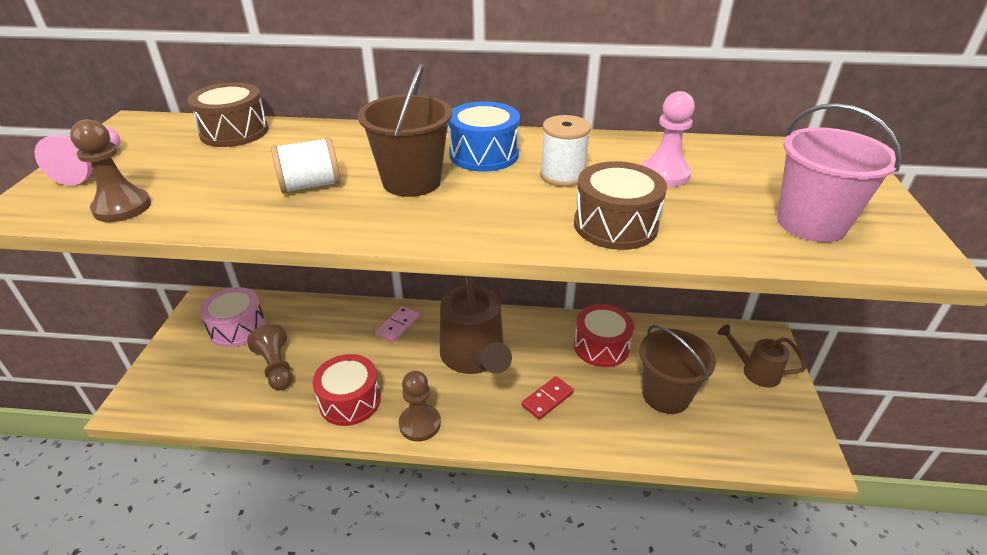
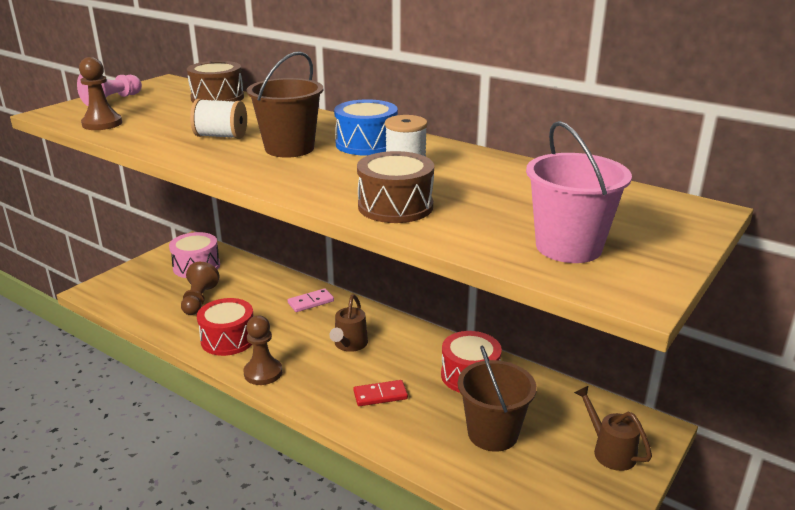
camera: 30 degrees right, 10 degrees down
(474, 358) = (349, 345): brown watering can -> brown watering can, size x0.53
(665, 174) = (493, 187): pink pawn -> none

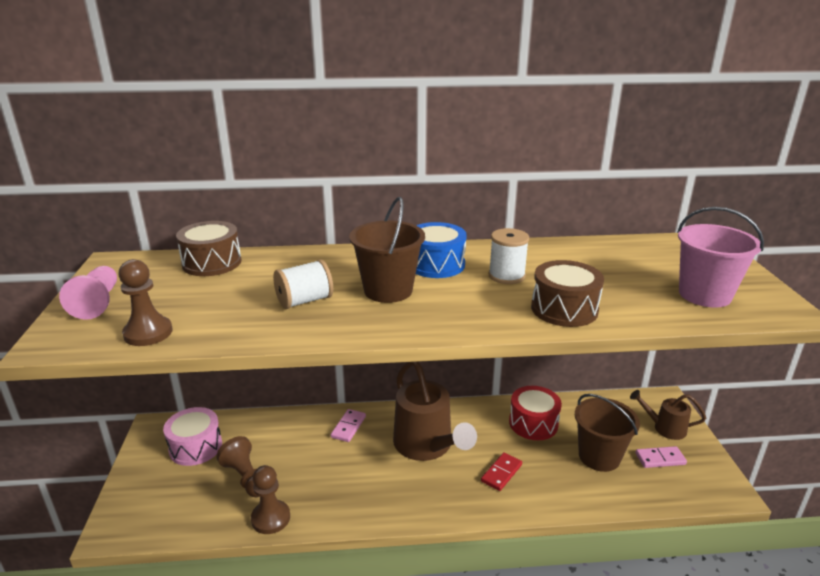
camera: 40 degrees left, 0 degrees up
(228, 339) = (325, 498): red drum -> none
(263, 373) = (396, 509): brown pawn -> brown pawn (270, 518)
(349, 345) = (427, 446): brown watering can -> brown watering can, size x1.88
(556, 471) = (660, 459): none -> pink domino

